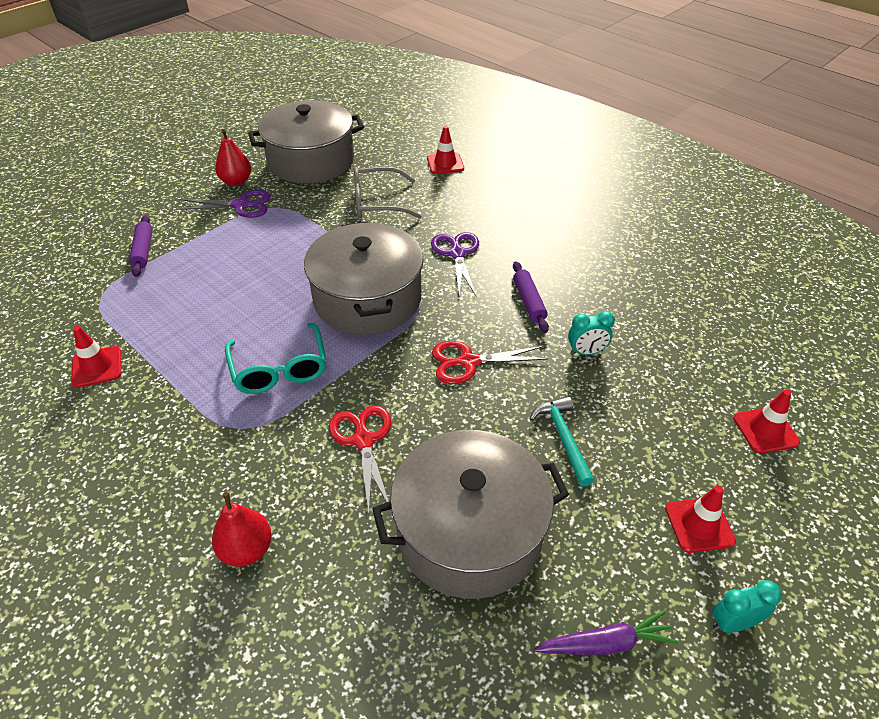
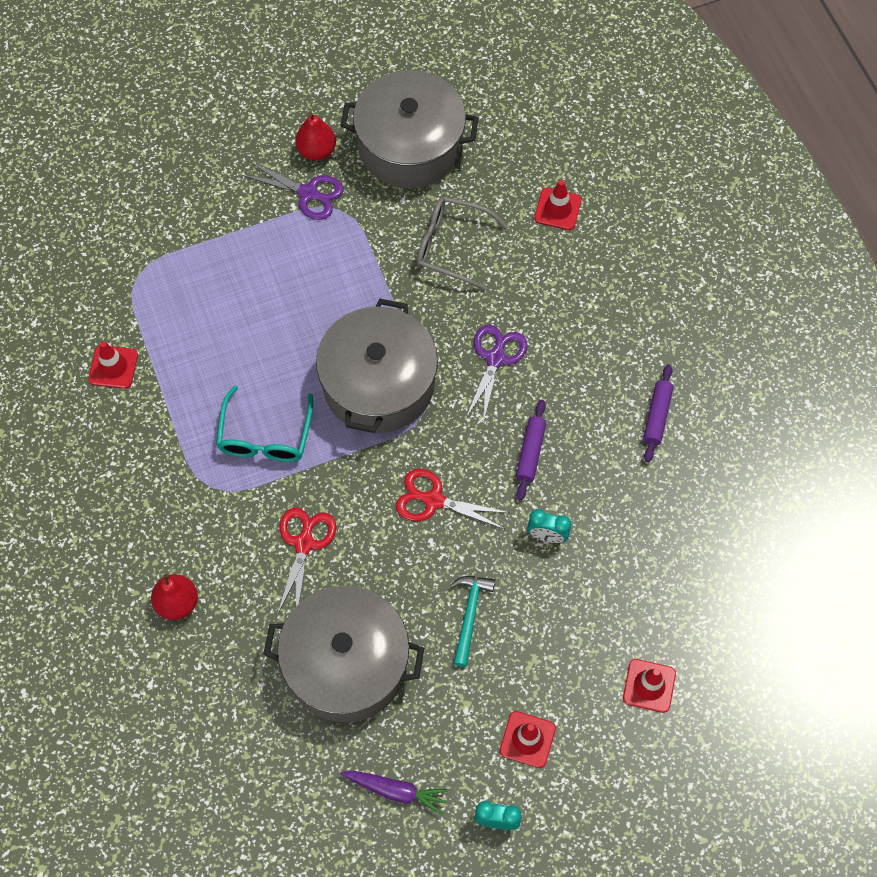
camera: 25 degrees right, 20 degrees up
(143, 251) = (191, 226): purple rolling pin -> purple rolling pin (657, 416)

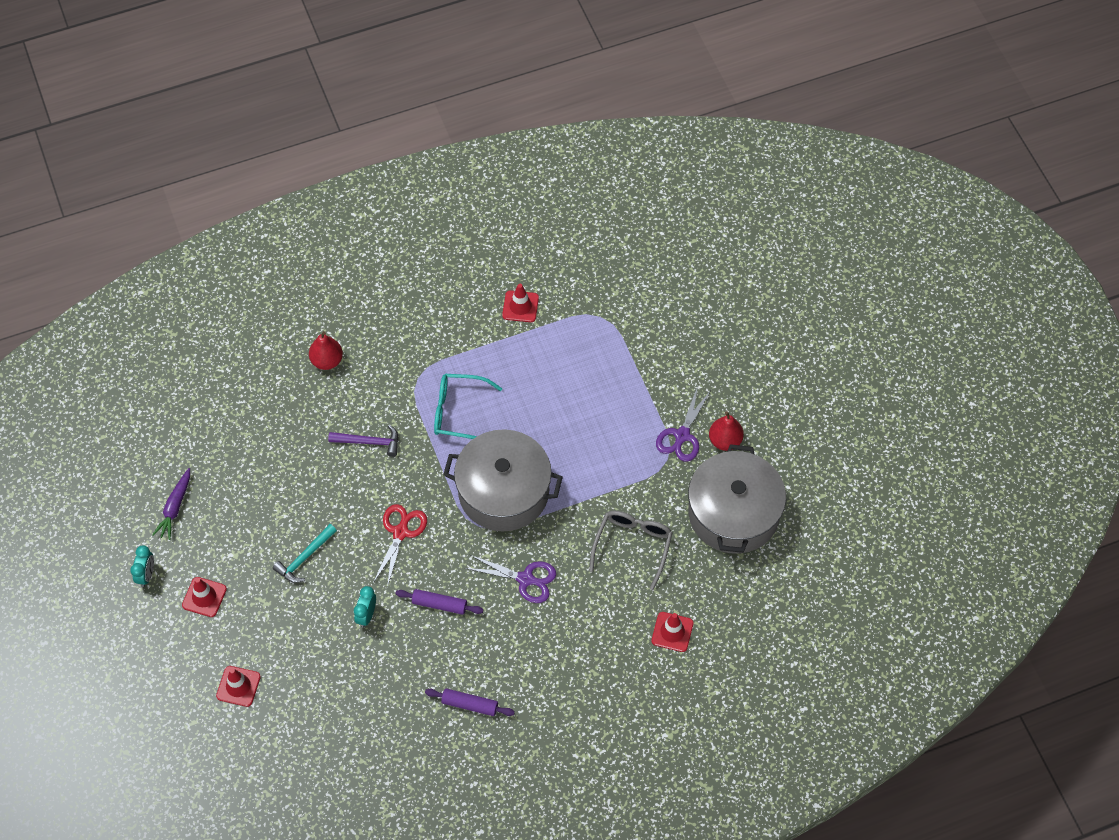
camera: 90 degrees right, 5 degrees down
(304, 543) = (369, 442): red scissors -> purple hammer
(346, 663) = (272, 473): grey pot -> none
(469, 615) = (304, 558): turquoise hammer -> turquoise hammer turned 120 degrees clockwise

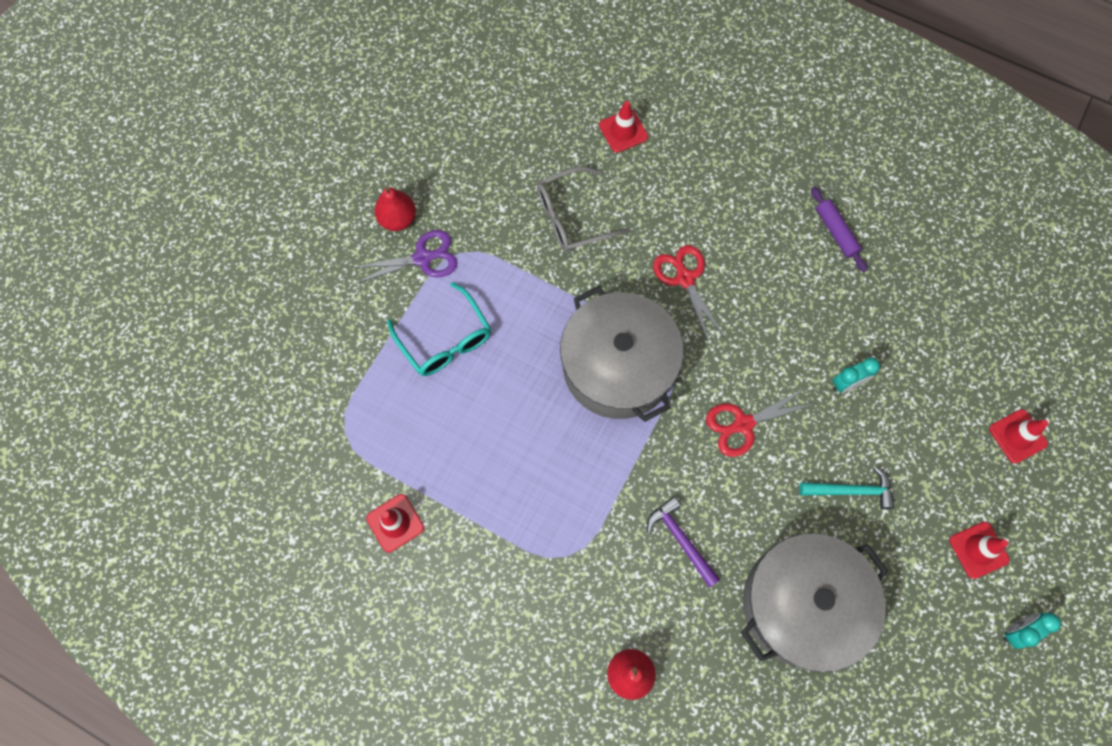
camera: 130 degrees left, 10 degrees up
(175, 507) = (928, 674): purple carrot -> none
(439, 604) = (776, 330): purple rolling pin -> none
(459, 412) = (571, 479): turquoise glasses -> turquoise glasses (445, 340)
(526, 579) = (684, 278): purple scissors -> red scissors
(733, 513) = (468, 162): grey pot -> grey pot (802, 604)

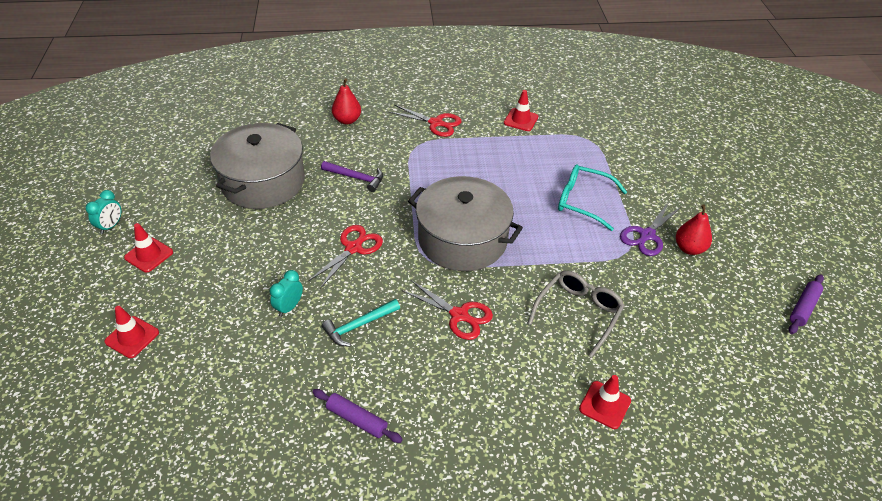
camera: 145 degrees right, 25 degrees down
(367, 107) = (803, 308): none -> purple rolling pin
(511, 588) = (436, 123): none -> red scissors
(851, 490) = (256, 247): turquoise hammer -> turquoise hammer (358, 325)

